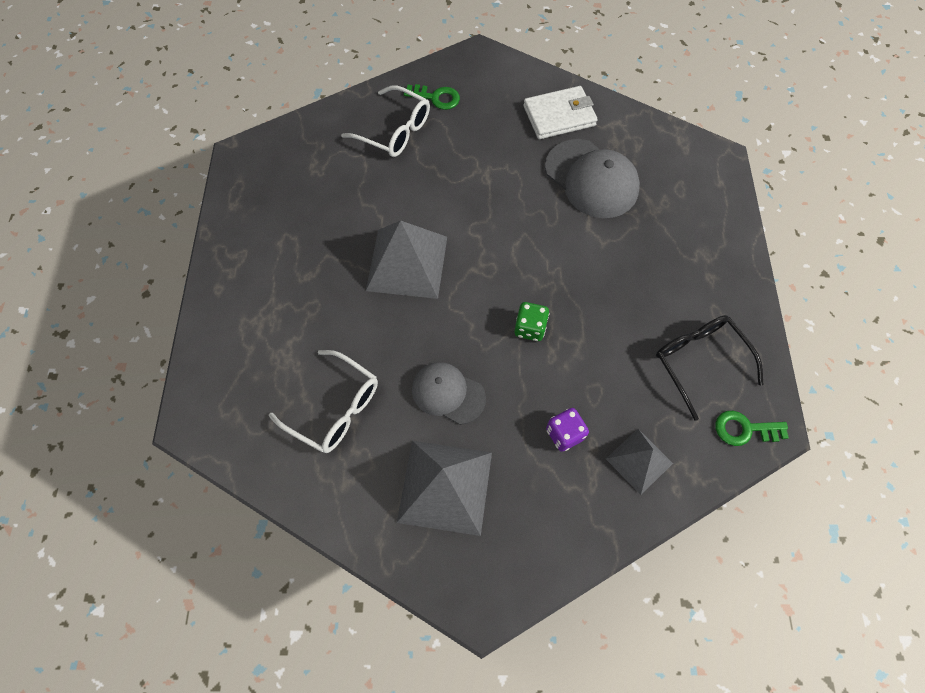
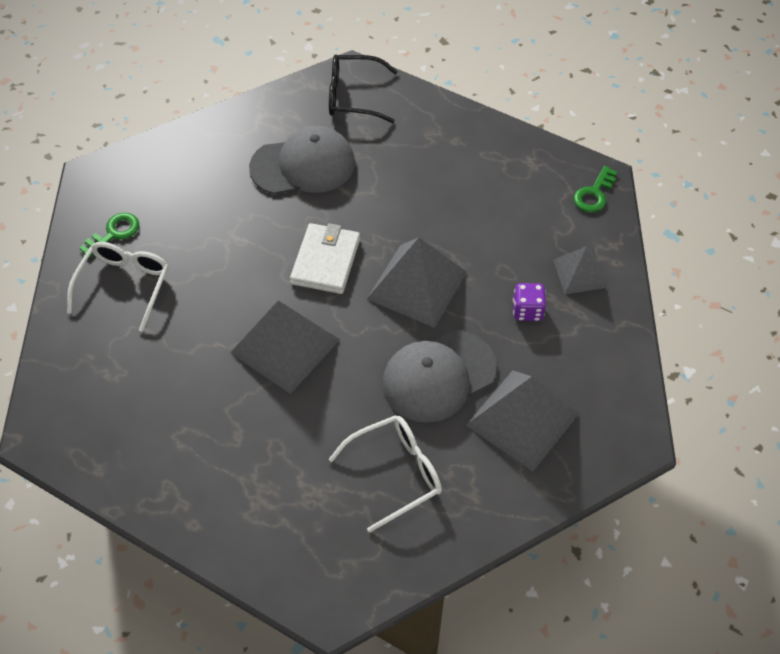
camera: 60 degrees left, 10 degrees down
(394, 130) = (124, 286): white glasses -> white glasses turned 45 degrees counterclockwise
(448, 393) = (438, 376): grey cap -> grey cap, size x1.55
(530, 328) = (417, 285): green dice -> grey pyramid
(559, 116) = (217, 152): white wallet -> white wallet (325, 261)
(700, 362) = (523, 189): black glasses -> black glasses (354, 96)

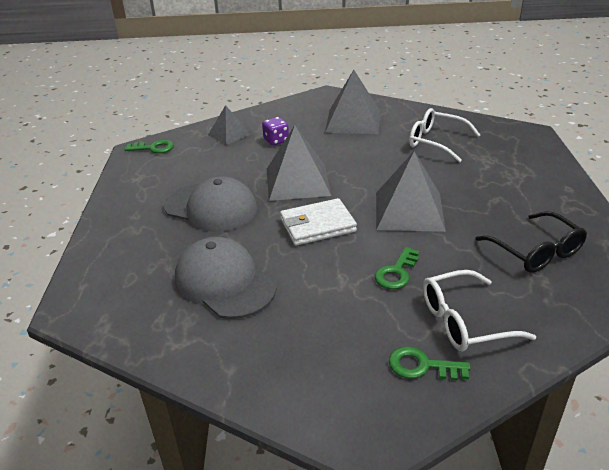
camera: 120 degrees left, 20 degrees down
(213, 279) = (396, 272): none -> green key
(354, 96) = (107, 291): black glasses -> black glasses (535, 251)
(438, 376) = (358, 151): grey cap -> grey cap (211, 208)

